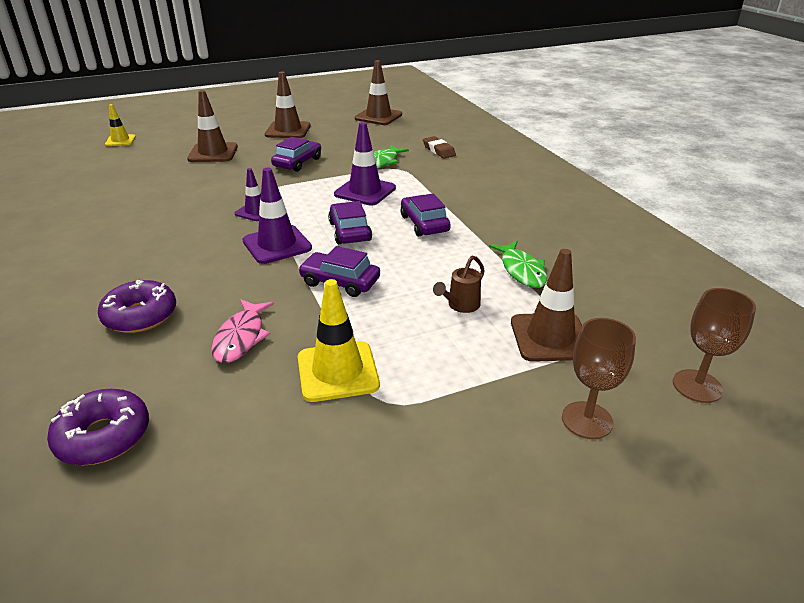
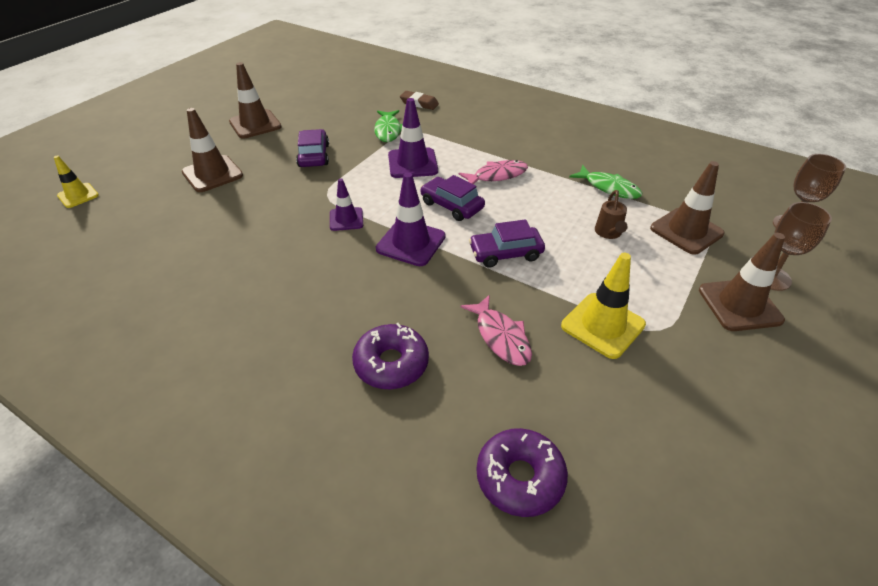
camera: 35 degrees left, 10 degrees up
(378, 116) = (322, 84): brown traffic cone -> brown traffic cone (739, 305)
(424, 224) = (497, 175): purple car -> pink fish

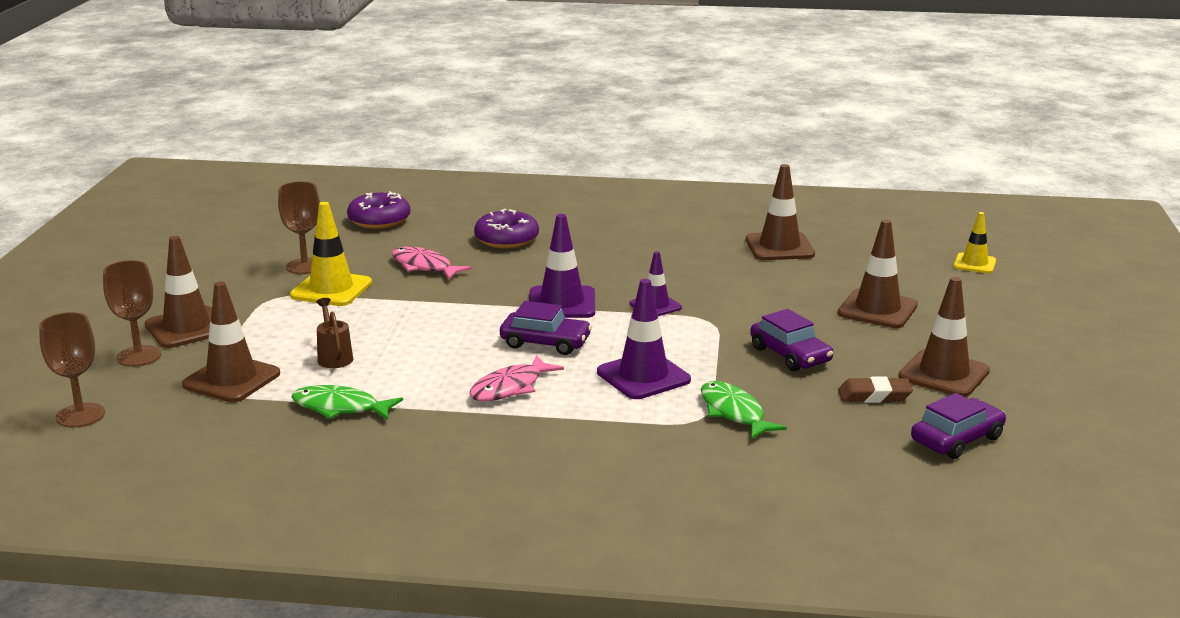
camera: 155 degrees right, 20 degrees down
(170, 260) = (779, 247): none -> brown traffic cone
(419, 103) = (741, 475): brown eraser -> brown eraser (874, 396)
(505, 253) = (451, 316): purple car -> purple car (957, 439)
(628, 381) = (305, 266): none -> brown goblet

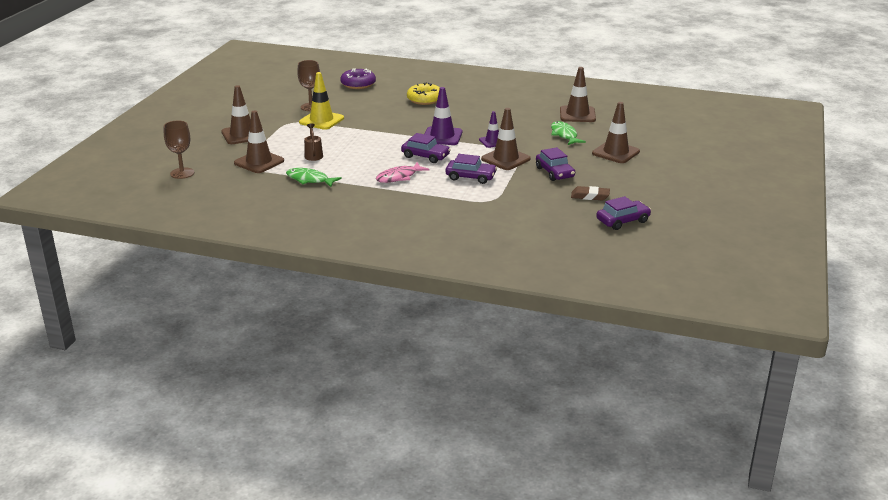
camera: 10 degrees right, 5 degrees up
(139, 356) = (215, 147): brown goblet -> none
(424, 266) = (374, 111): pink fish -> none
(506, 239) = (425, 100): purple donut -> yellow donut
(643, 376) = (470, 177): purple traffic cone -> purple car
(734, 413) = (510, 198): green fish -> green fish (564, 135)
(944, 374) = (634, 188): brown traffic cone -> brown traffic cone (505, 159)
(974, 264) = (686, 131): yellow traffic cone -> none

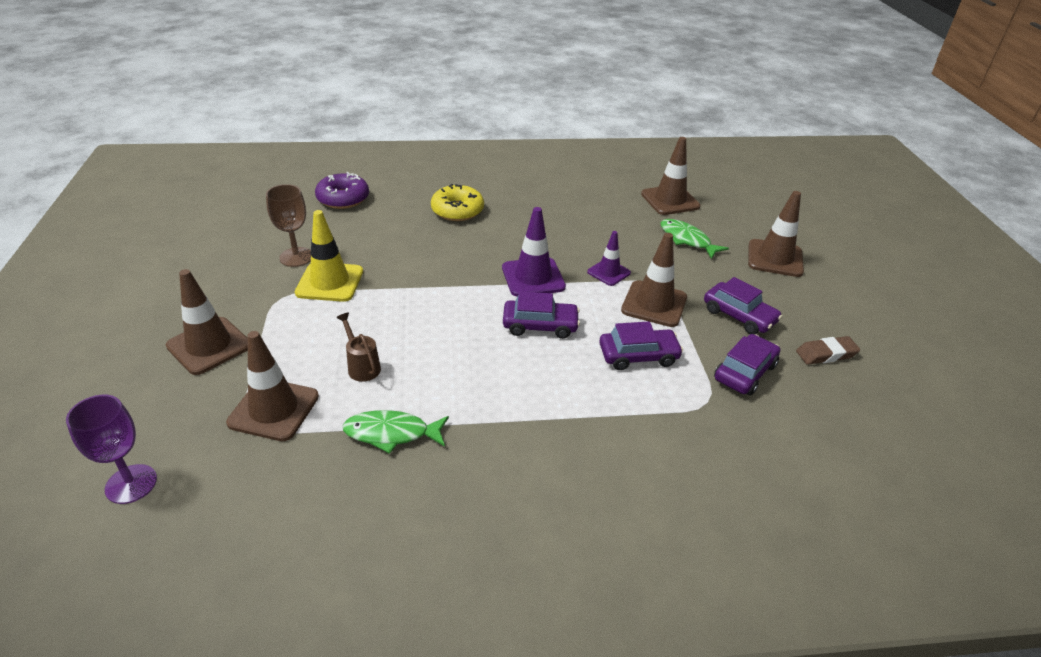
camera: 25 degrees left, 10 degrees up
(182, 173) = (131, 484): brown goblet -> purple goblet
(399, 177) = (534, 385): pink fish -> none
(622, 221) = (914, 396): purple car -> purple car (744, 372)

